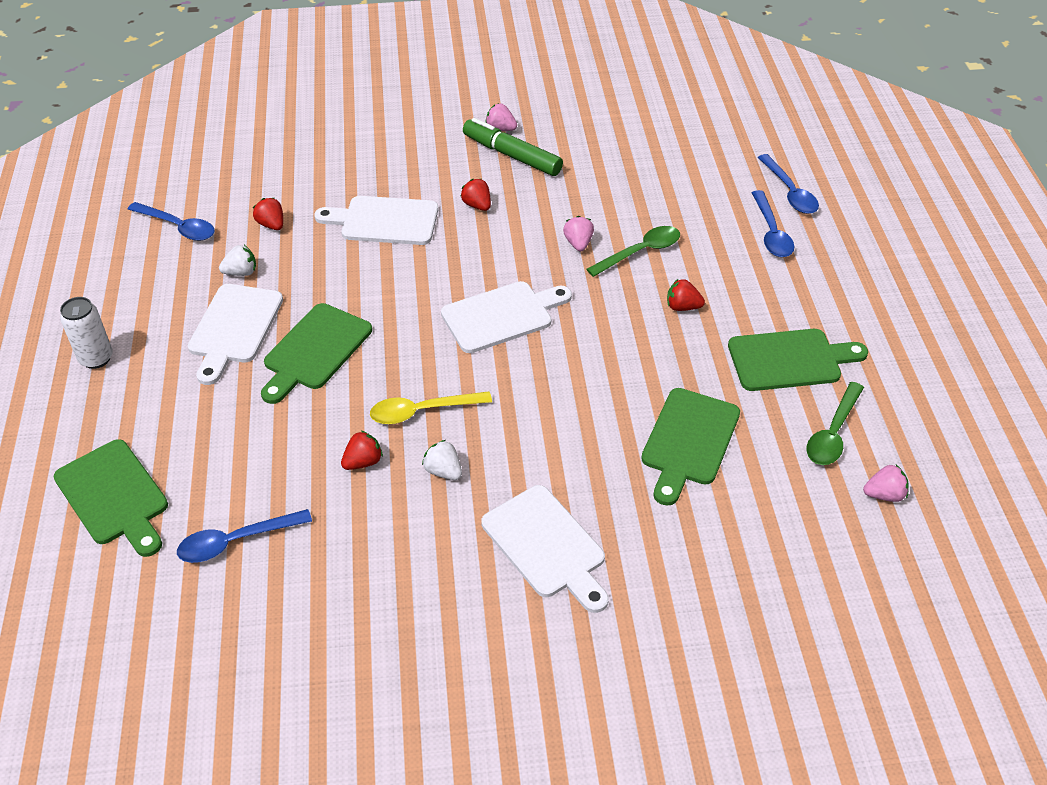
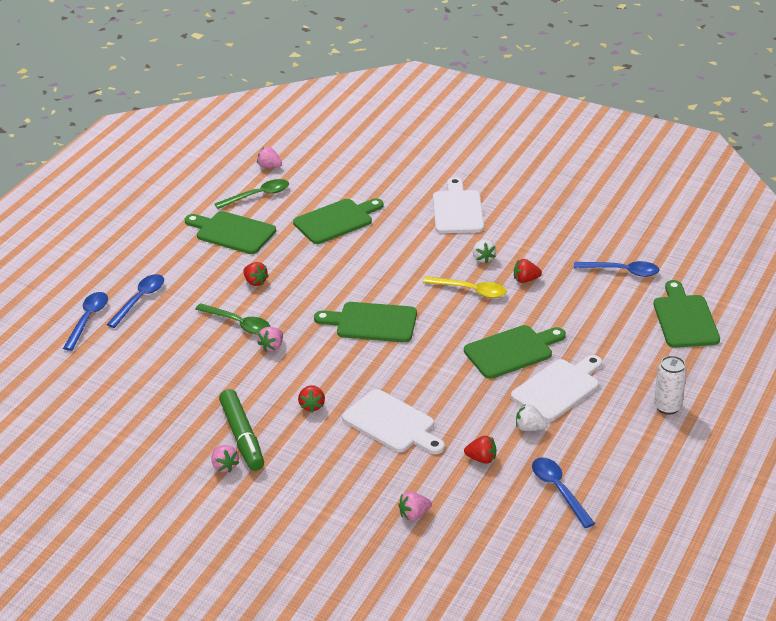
camera: 145 degrees left, 10 degrees down
(271, 225) = (481, 459): red strawberry -> red strawberry turned 75 degrees counterclockwise
(301, 158) = (414, 515): none -> pink strawberry
(501, 316) = (372, 322): white cutting board -> green cutting board
(640, 252) = (238, 324): green spoon -> green spoon turned 150 degrees counterclockwise

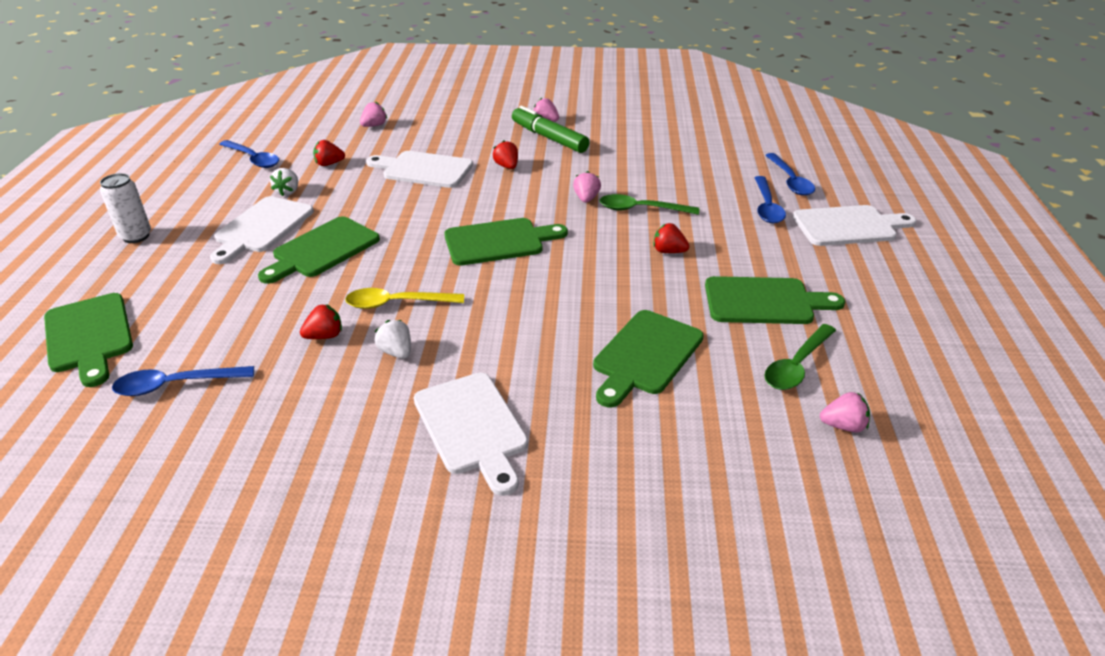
camera: 155 degrees right, 0 degrees up
(104, 268) = (848, 226): none -> white cutting board
(529, 428) = (288, 192): white strawberry -> white strawberry turned 105 degrees clockwise

